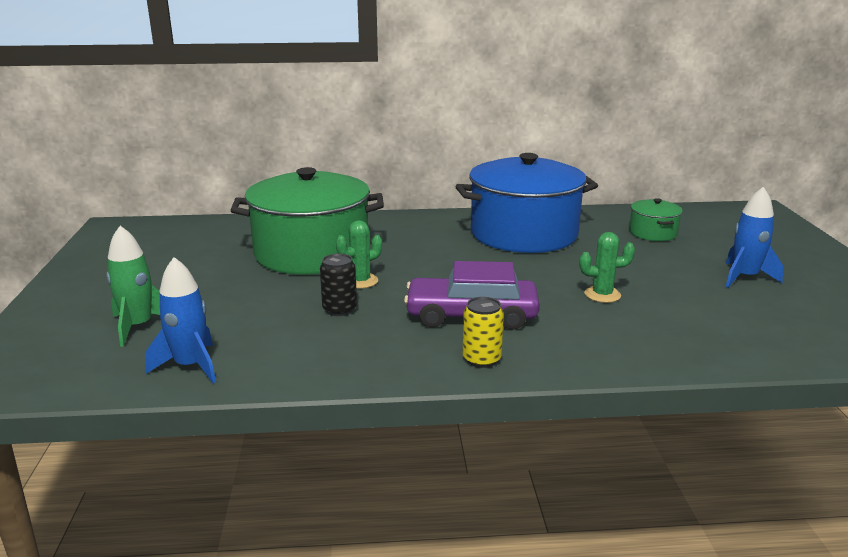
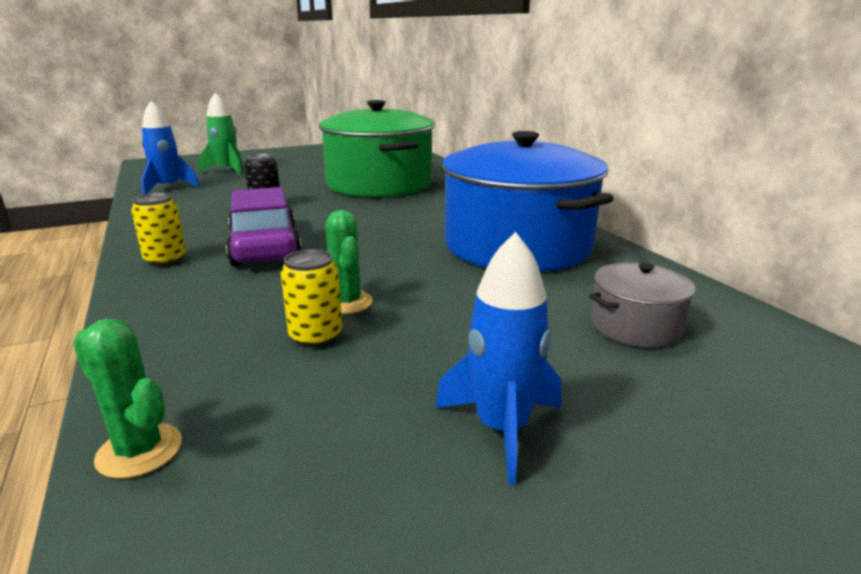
camera: 70 degrees right, 0 degrees up
(361, 281) = (327, 203): green cactus -> green cactus (139, 451)
(649, 308) = (316, 336): none -> yellow can
(652, 233) = (635, 326): green pot -> grey pot

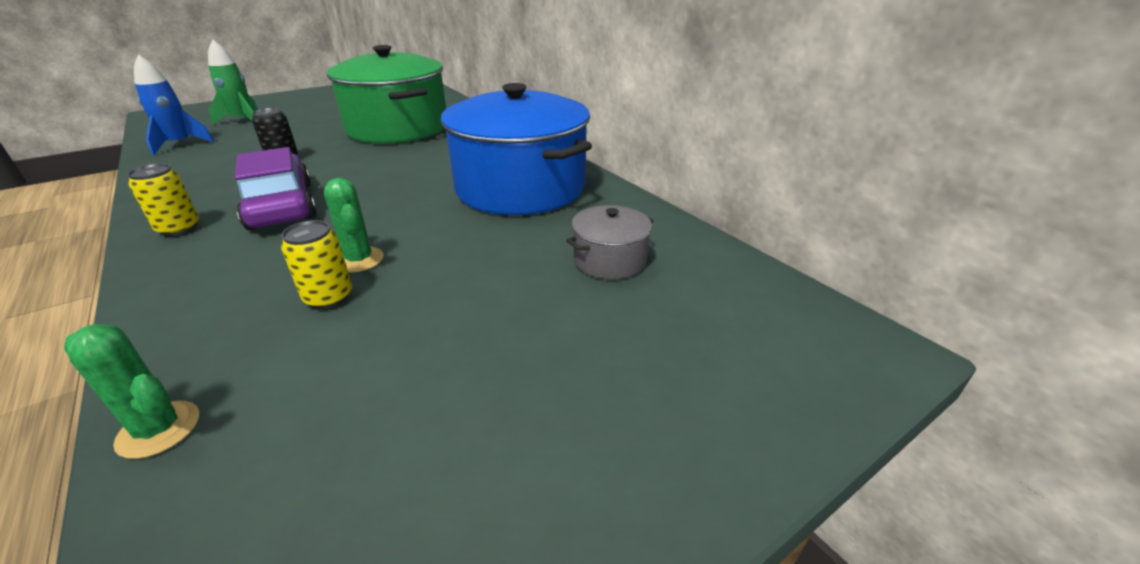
camera: 10 degrees left, 10 degrees up
(502, 429) = (487, 368): blue rocket -> none

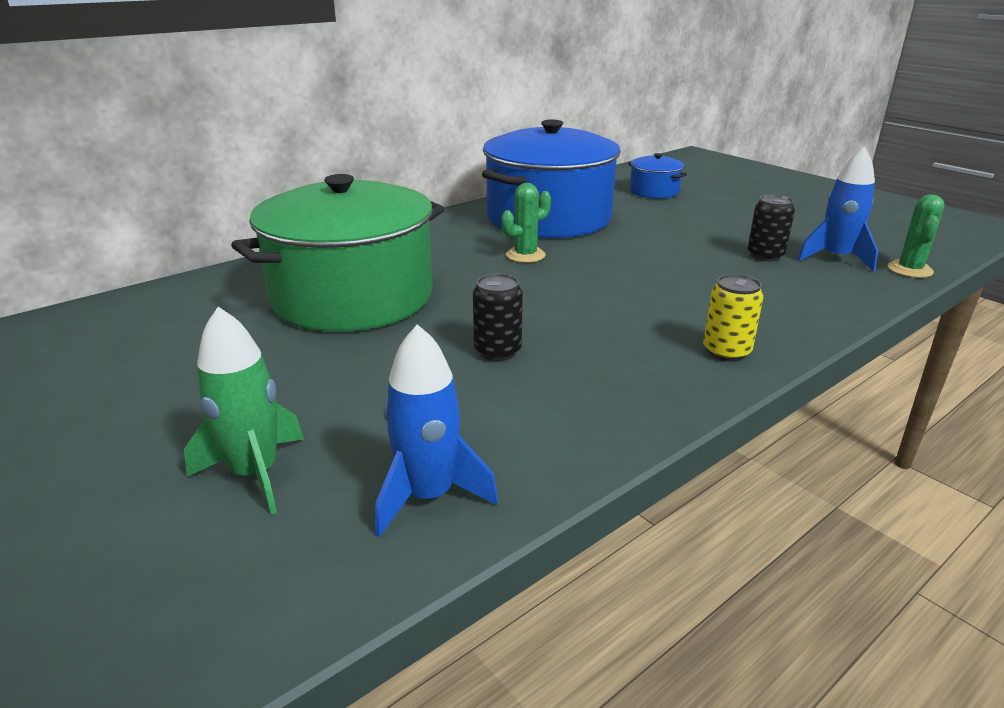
camera: 95 degrees left, 5 degrees down
(268, 359) = (836, 258): none -> blue rocket
(281, 205) = (640, 311): purple car -> none
(329, 297) = (765, 256): yellow can -> black can
(359, 260) = (712, 255): green cactus -> green cactus (525, 255)
(609, 260) = (654, 191): grey pot -> blue pot

